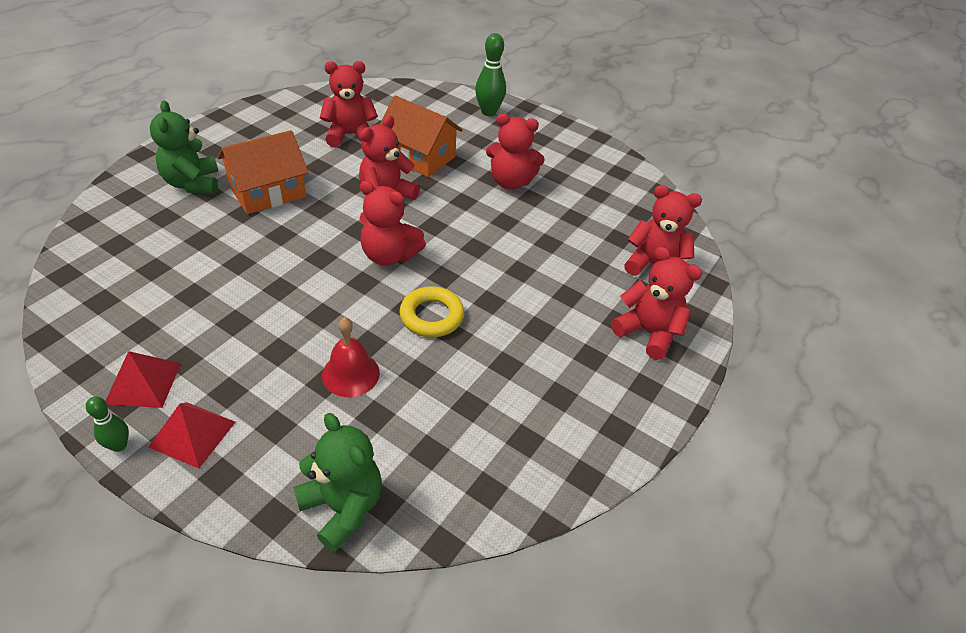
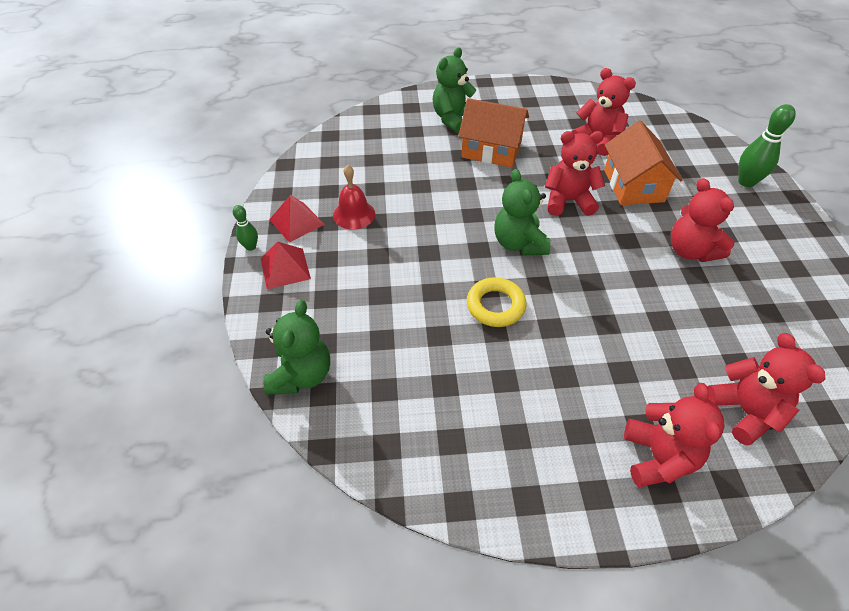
camera: 55 degrees right, 5 degrees up
(350, 374) = (399, 302): red bell -> red bell (354, 214)
(389, 255) = (519, 243): red teddy bear -> green teddy bear

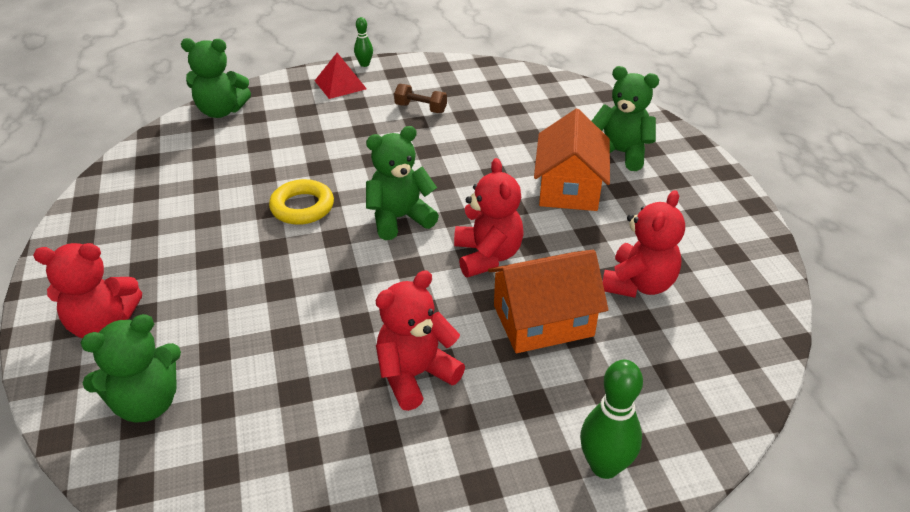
camera: 80 degrees right, 10 degrees down
(296, 222) = (402, 80): red pyramid -> none
(354, 214) = (420, 108): red bell -> brown dumbbell
(744, 411) = (147, 403): red teddy bear -> green teddy bear

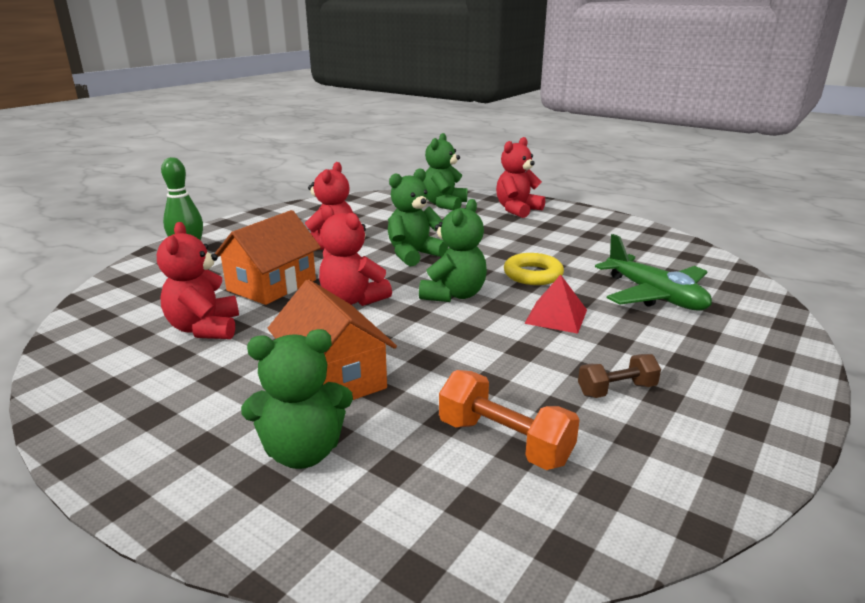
camera: 140 degrees right, 15 degrees down
(221, 111) = (751, 300): green teddy bear -> green teddy bear (413, 255)
(267, 143) = (654, 295): none -> green plane
(340, 84) = (749, 374): red pyramid -> red pyramid (556, 316)
(364, 64) = (802, 416): green bowling pin -> none
(515, 114) = (504, 442): none -> orange dumbbell

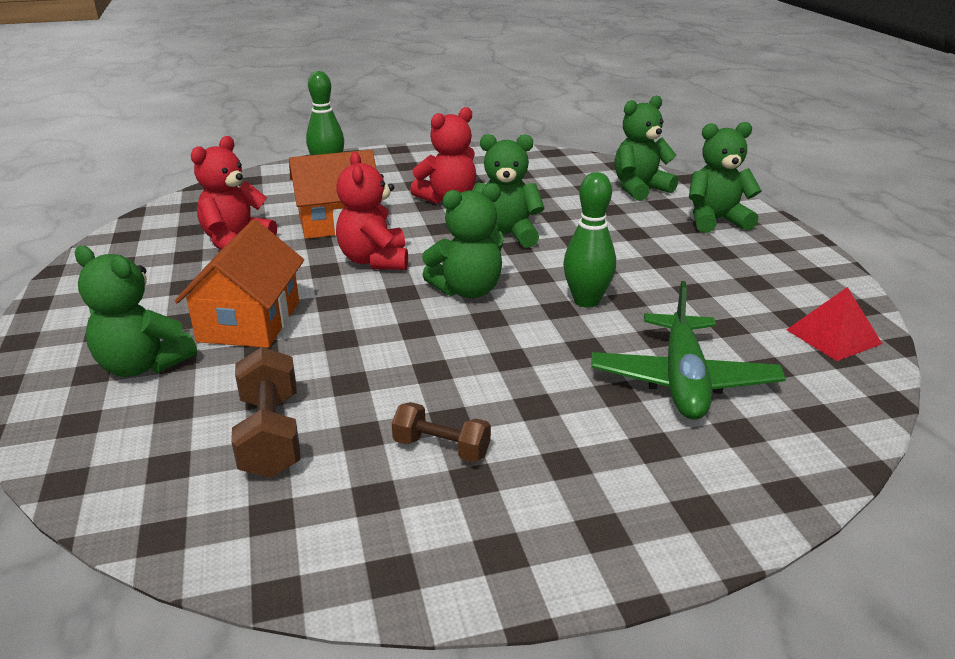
camera: 40 degrees right, 5 degrees up
(504, 442) = (271, 435): orange dumbbell -> brown dumbbell
(517, 210) = (716, 221): red teddy bear -> green teddy bear
(533, 274) = (586, 301): yellow ring -> green bowling pin
(556, 316) = (524, 353): red pyramid -> red pyramid (833, 336)

